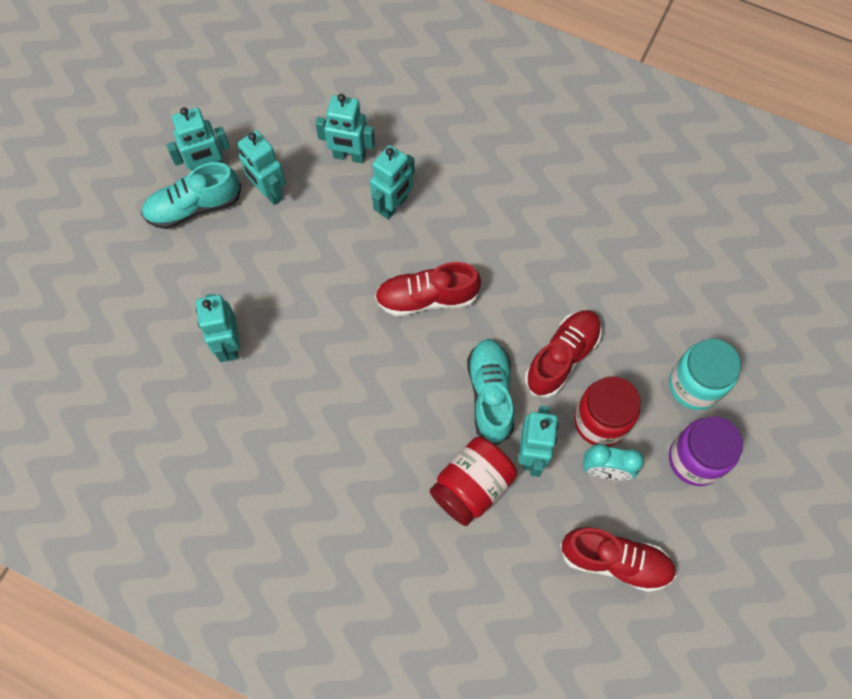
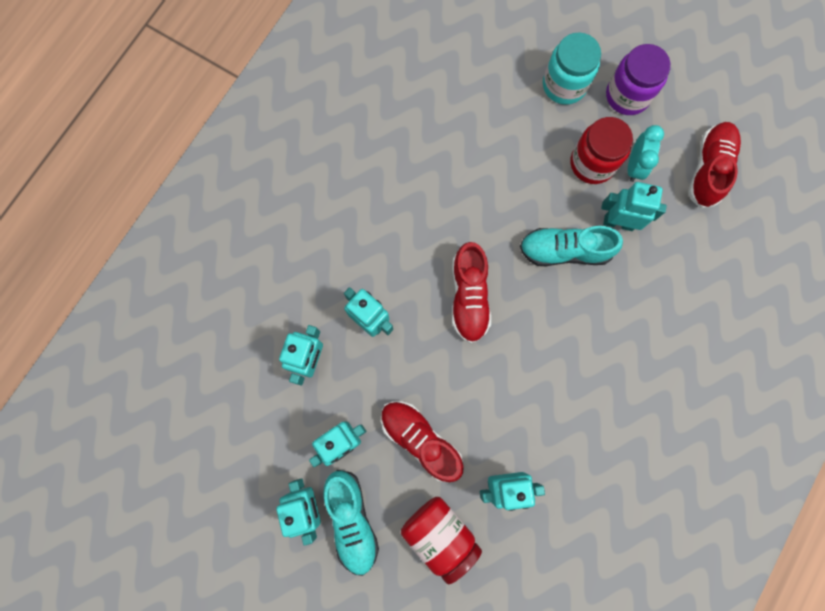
camera: 85 degrees left, 10 degrees up
(472, 486) = (646, 274): red jar -> red jar (439, 534)
(562, 357) = (534, 187): red shoe -> red shoe (420, 439)

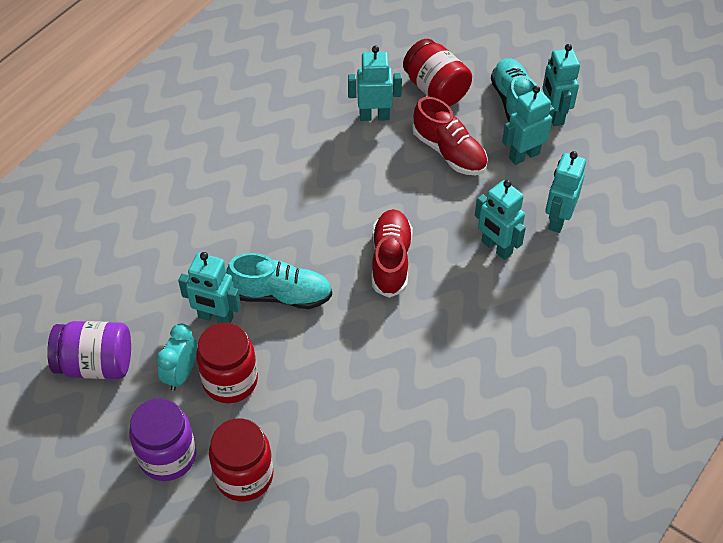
camera: 175 degrees left, 25 degrees down
(564, 85) = (244, 476): turquoise jar -> red jar
(708, 169) = (96, 364): red shoe -> purple jar

